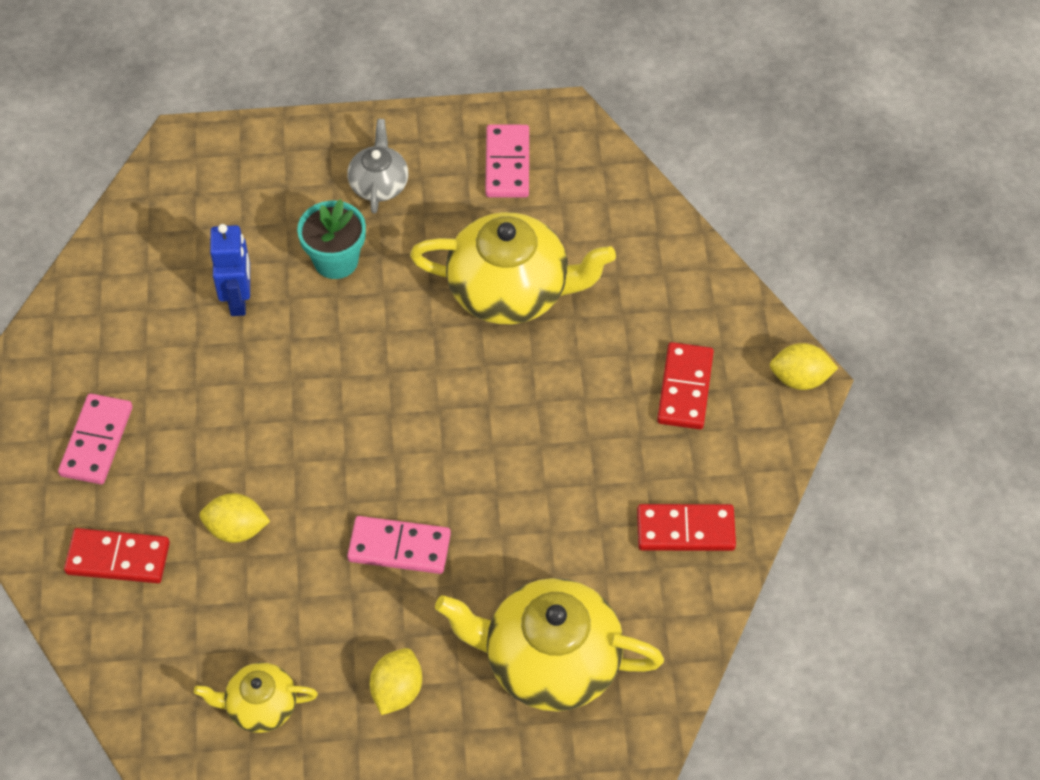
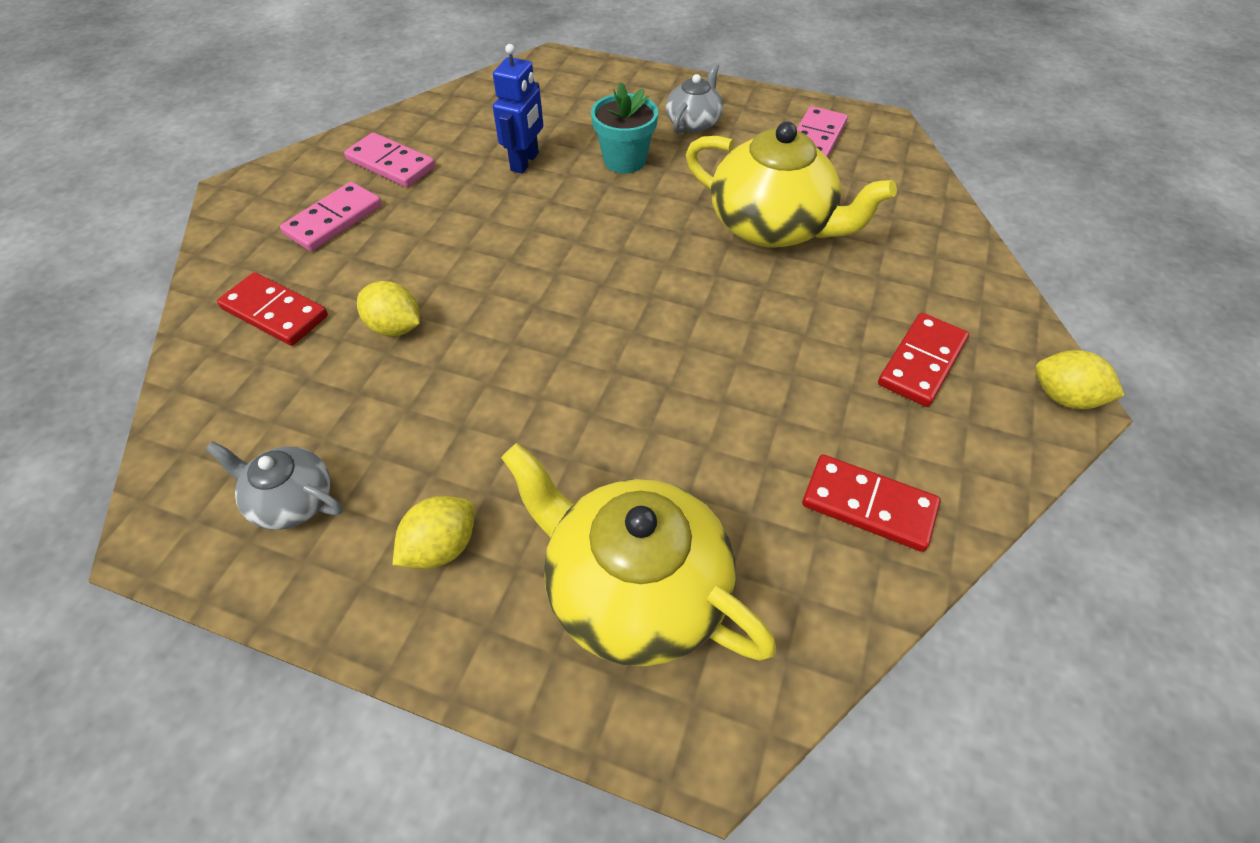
camera: 25 degrees right, 5 degrees down
(260, 706) = (291, 500): yellow teapot -> grey teapot
(399, 547) = (537, 401): pink domino -> pink domino (391, 164)

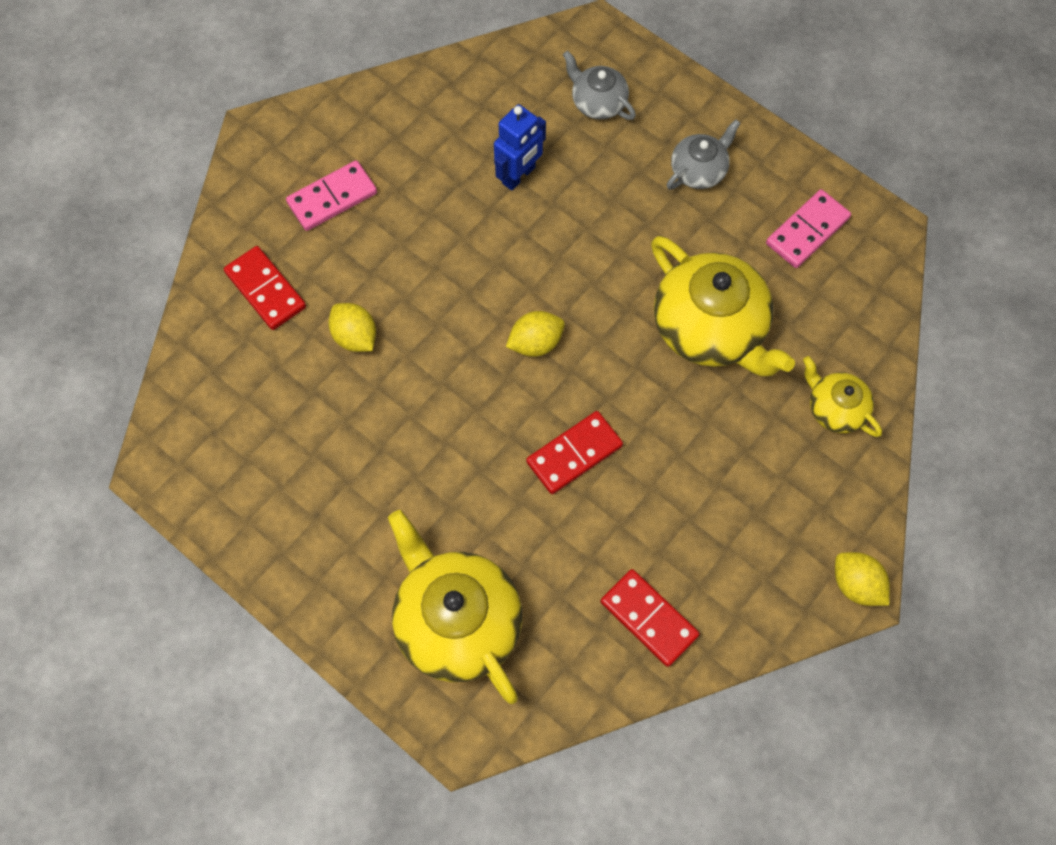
camera: 20 degrees right, 15 degrees up
(291, 500) = (247, 472): grey teapot -> grey teapot (597, 102)
(391, 164) = (397, 140): pink domino -> none
(441, 547) = (339, 544): yellow lemon -> yellow lemon (535, 343)
(624, 160) = (611, 202): turquoise flower pot -> none
(922, 362) = (761, 513): red domino -> red domino (574, 454)
(931, 256) = (835, 408): none -> yellow teapot

